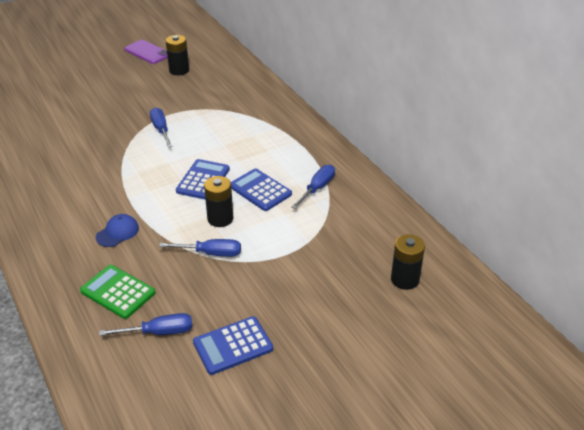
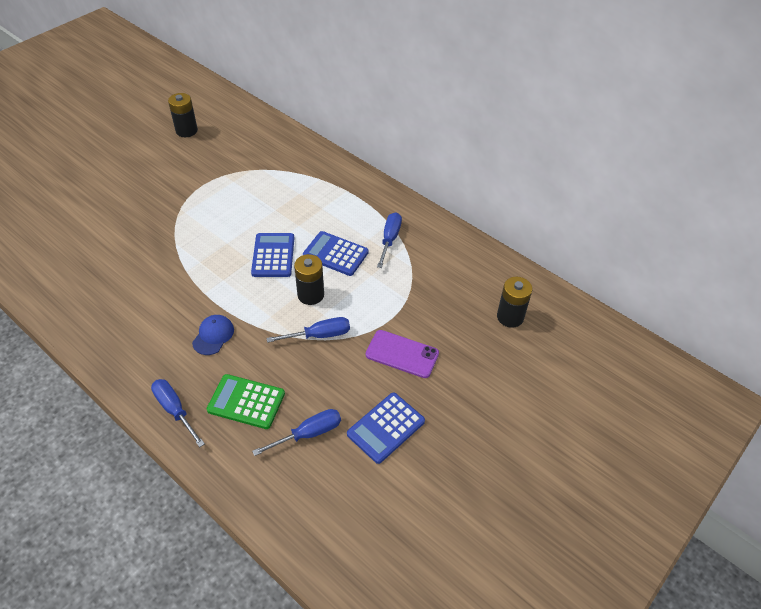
camera: 20 degrees left, 10 degrees up
(147, 52) = (141, 114): purple phone -> purple phone (402, 354)
(161, 130) = (201, 206): blue screwdriver -> blue screwdriver (175, 410)

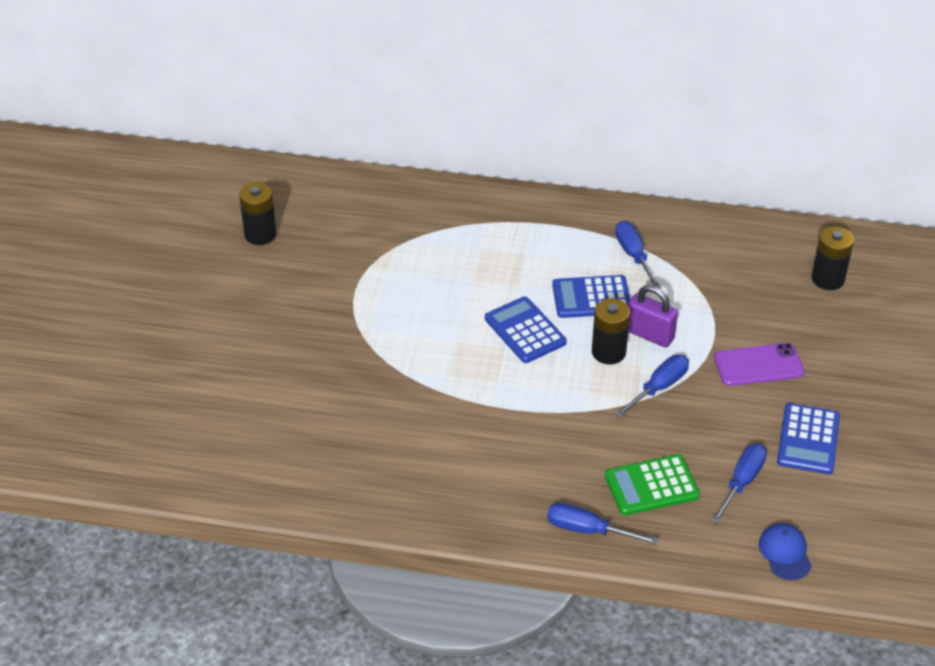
camera: 30 degrees left, 5 degrees down
(213, 336) = (549, 442): blue cap -> blue cap (785, 553)
(348, 296) = (649, 335): none -> purple padlock

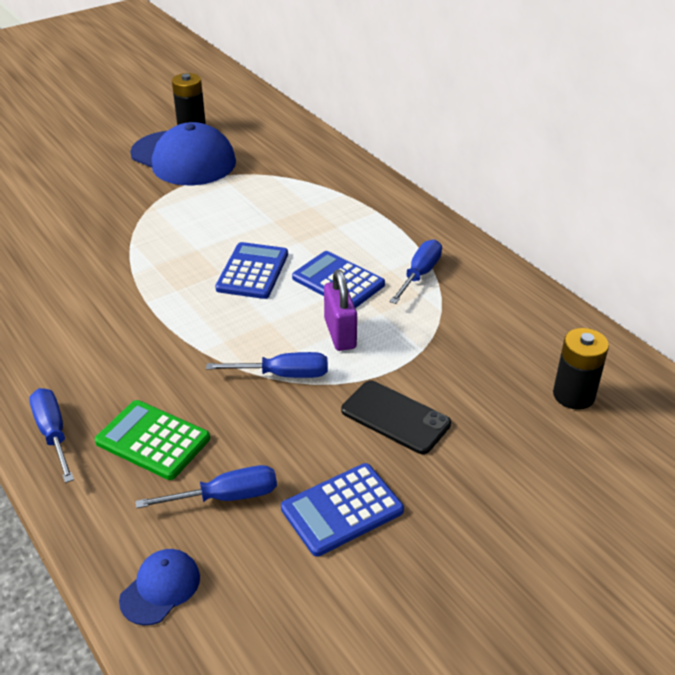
camera: 45 degrees right, 5 degrees down
(312, 271) = (183, 158): none -> blue cap
(608, 352) = (287, 324): black battery -> none
(758, 365) = (395, 417): purple phone -> black phone

